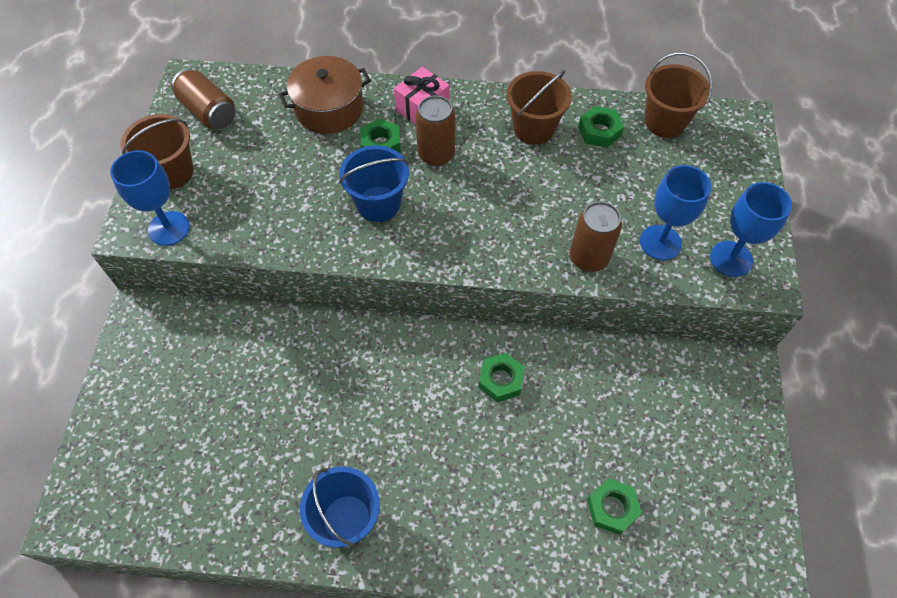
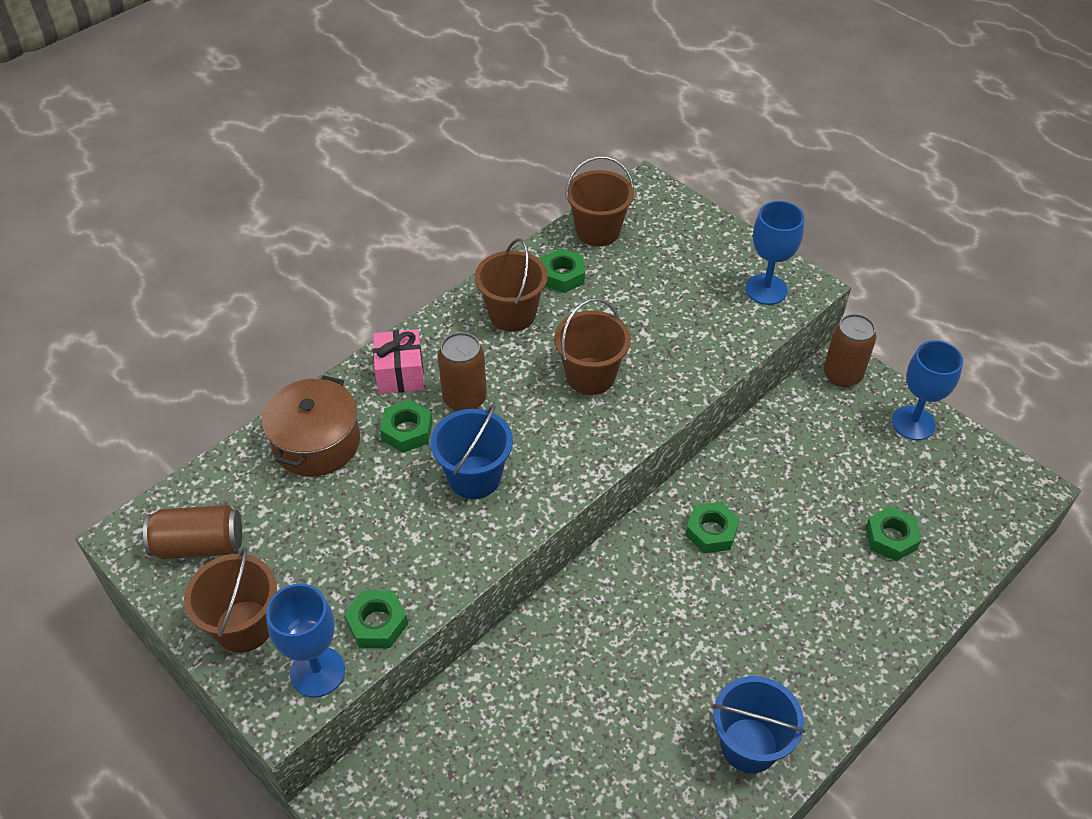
camera: 50 degrees left, 10 degrees down
(225, 233) = (377, 623): none -> green nut
(527, 208) = (590, 376): none -> brown bucket
(589, 258) = (681, 372): brown can -> brown can (842, 375)
(660, 242) = (710, 318): blue goblet -> blue goblet (913, 423)

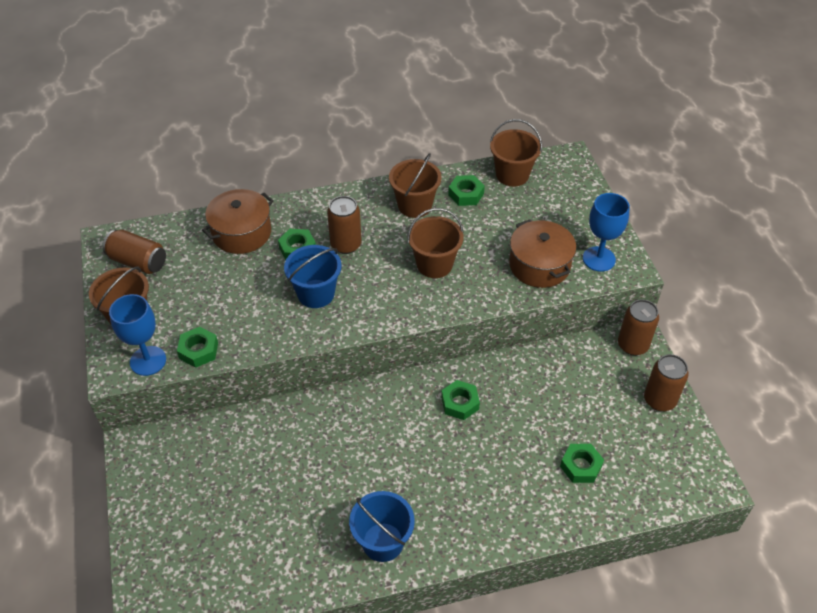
camera: 30 degrees right, 0 degrees up
(400, 373) = (319, 213): pink gift -> none
(709, 324) = (539, 265): none -> brown pot
(913, 423) = (659, 400): blue goblet -> brown can

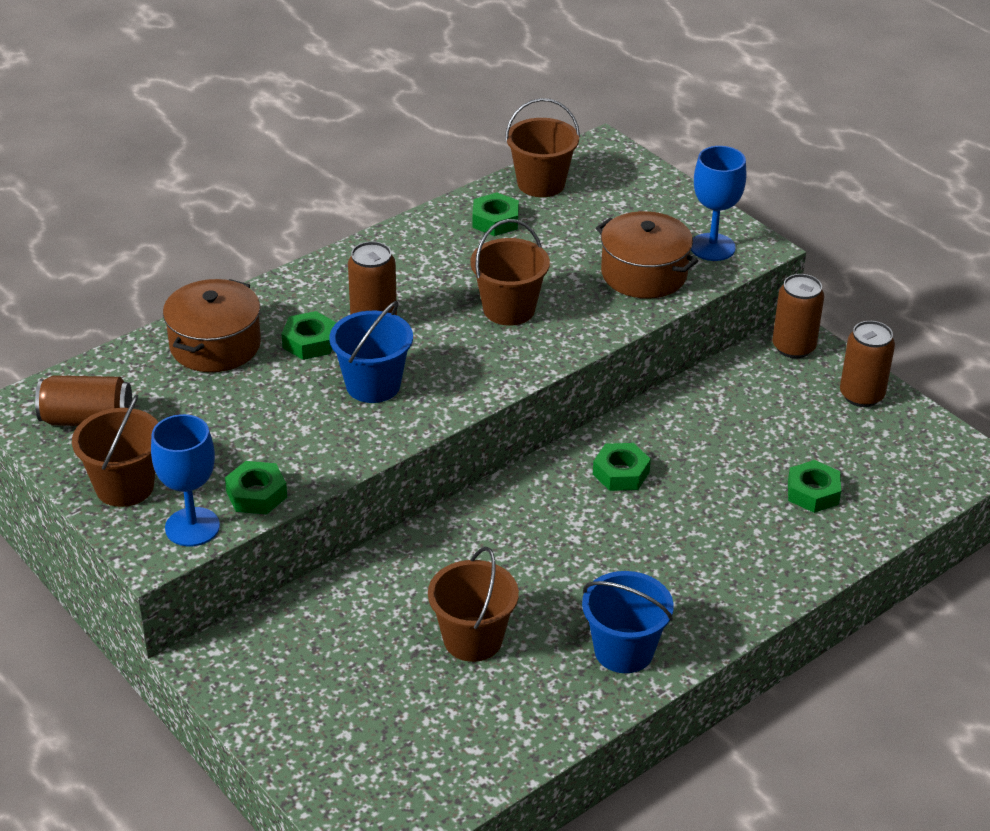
camera: 25 degrees left, 10 degrees down
(415, 205) = (436, 251): brown bucket -> brown bucket (473, 639)

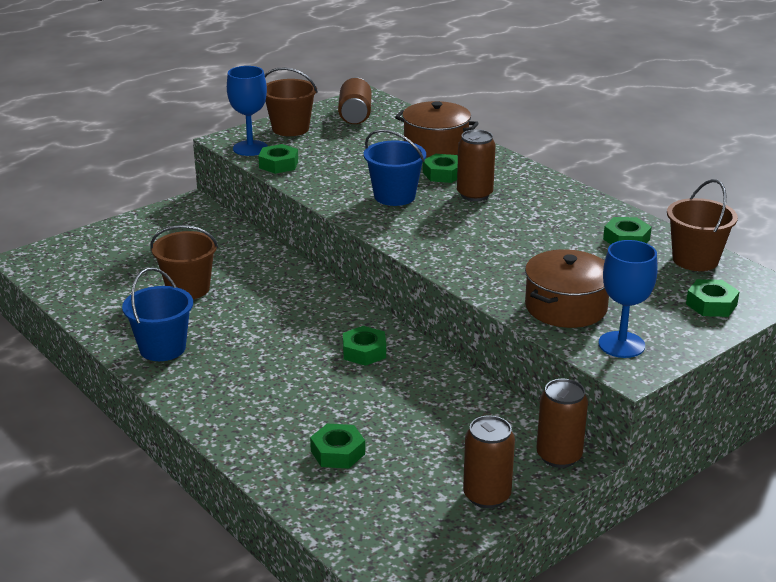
camera: 90 degrees right, 10 degrees down
(509, 309) = (498, 245): brown bucket -> none
(632, 187) = (711, 304): none -> green nut

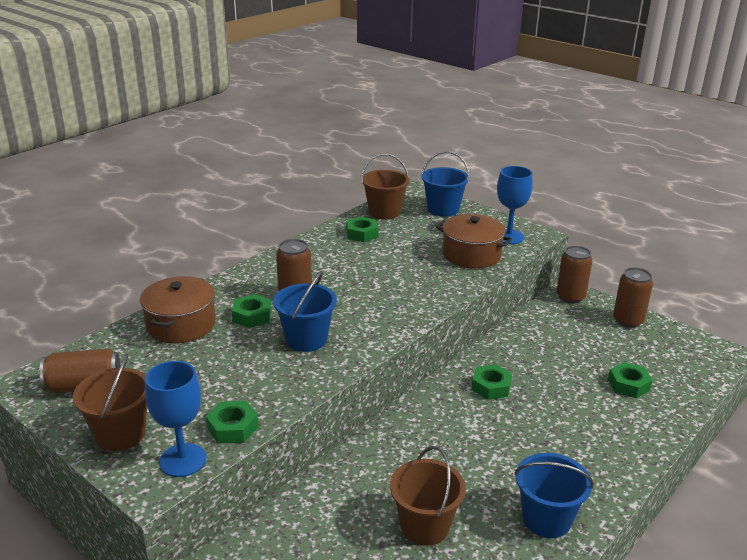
camera: 100 degrees left, 0 degrees up
(711, 304) = (443, 209): green nut -> blue bucket

